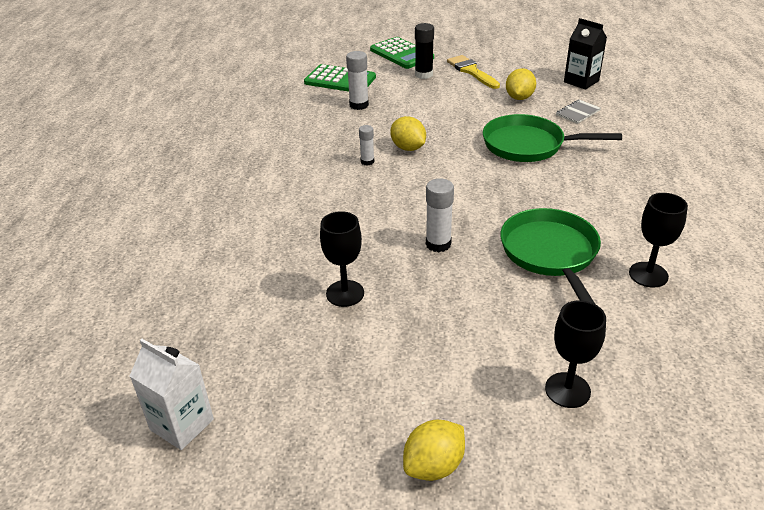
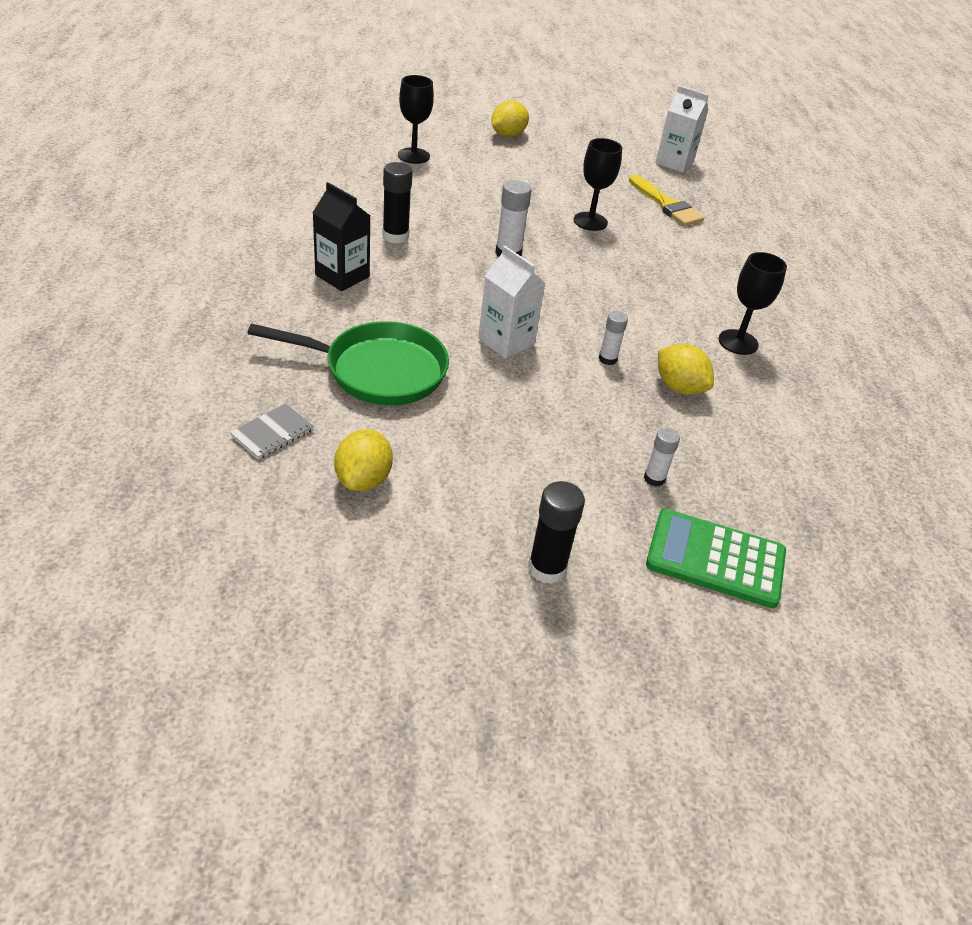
camera: 170 degrees right, 5 degrees up
(359, 105) = (654, 478): white glue stick -> white glue stick, size x0.63
(401, 54) = (607, 662): green calculator -> none
(408, 148) = (555, 378): yellow lemon -> yellow lemon (679, 387)
(441, 168) = (506, 341): none -> white carton
(471, 71) = (444, 575): yellow brush -> yellow brush (666, 205)
(550, 254) = (395, 236): green pan -> black glue stick
(581, 81) = (222, 523): black carton -> black carton (342, 276)
(648, 274) = (308, 213): black goblet -> black goblet (738, 342)

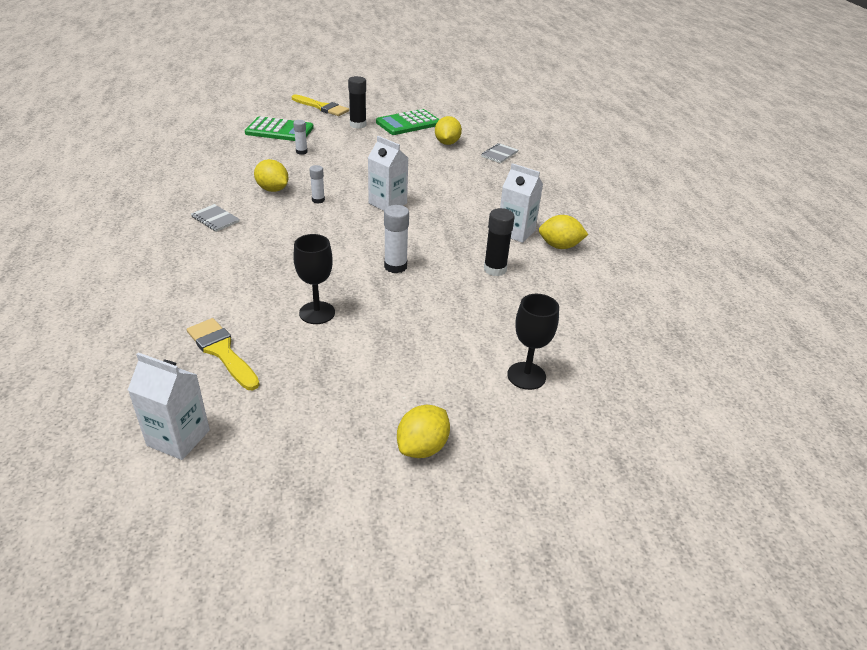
camera: 175 degrees right, 5 degrees down
(298, 251) = (559, 246): none -> yellow lemon
(342, 276) = (516, 232): black carton -> white carton
(378, 370) = (461, 182): green pan -> none
(428, 565) = (408, 123): none -> green calculator
(639, 665) = (322, 107): none -> yellow brush
(738, 342) = (215, 219): black goblet -> grey notebook

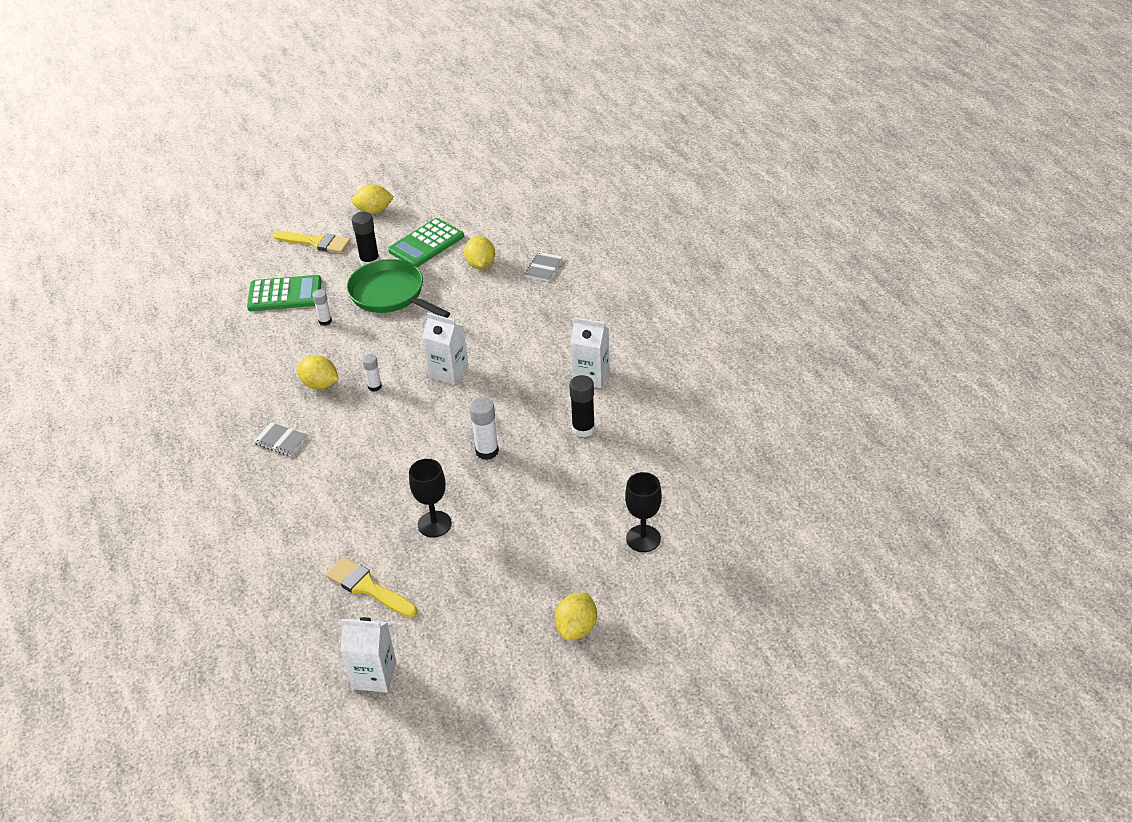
camera: 10 degrees left, 5 degrees up
(364, 146) = (391, 295): none -> green pan
(559, 246) = (638, 383): yellow lemon -> yellow lemon (374, 211)

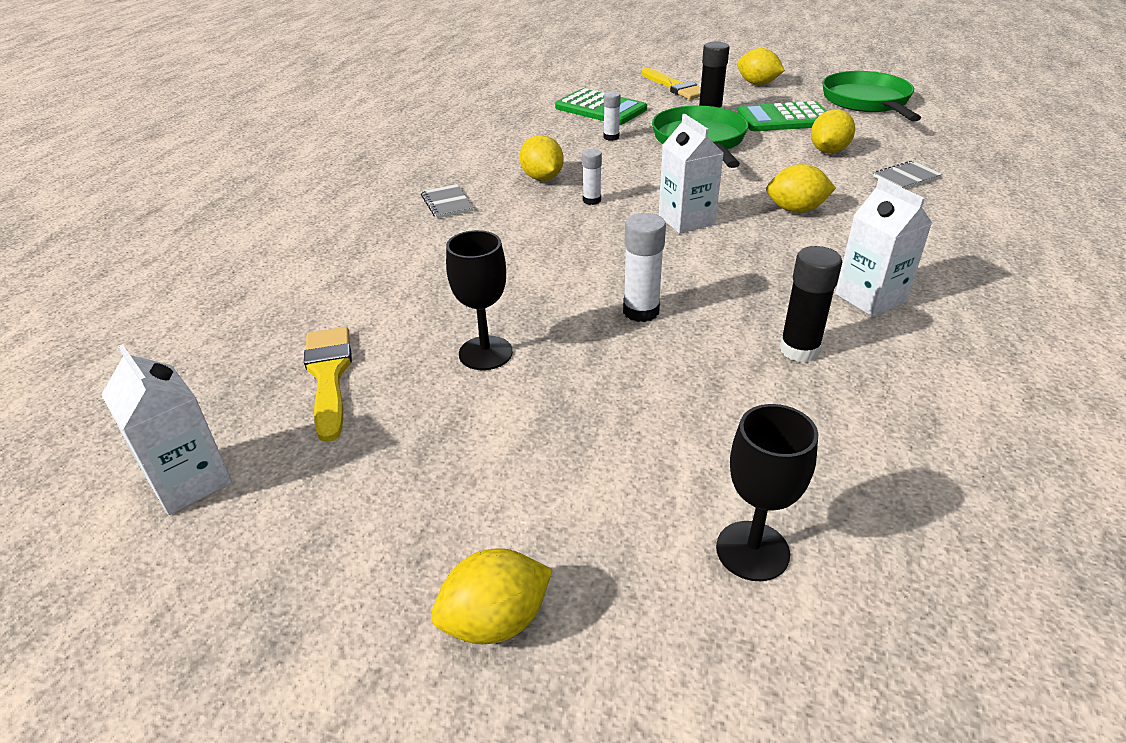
camera: 40 degrees right, 5 degrees down
(466, 199) = (867, 102): none -> green pan
(503, 329) = (796, 210): none -> yellow lemon

